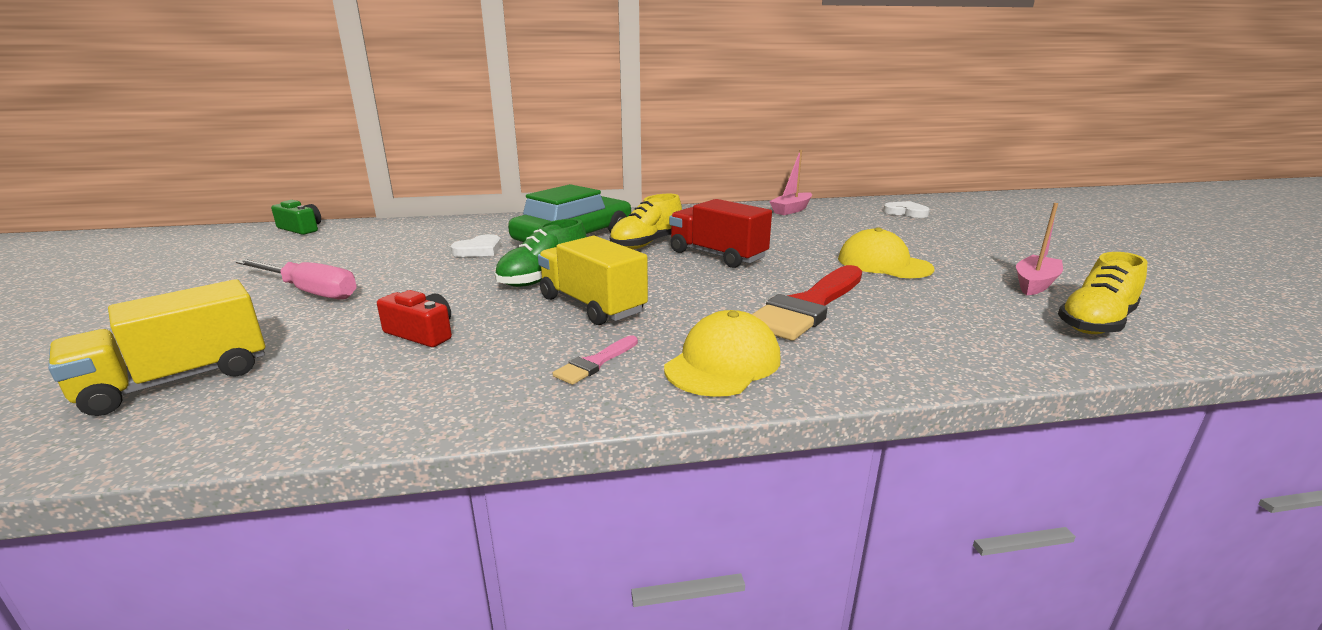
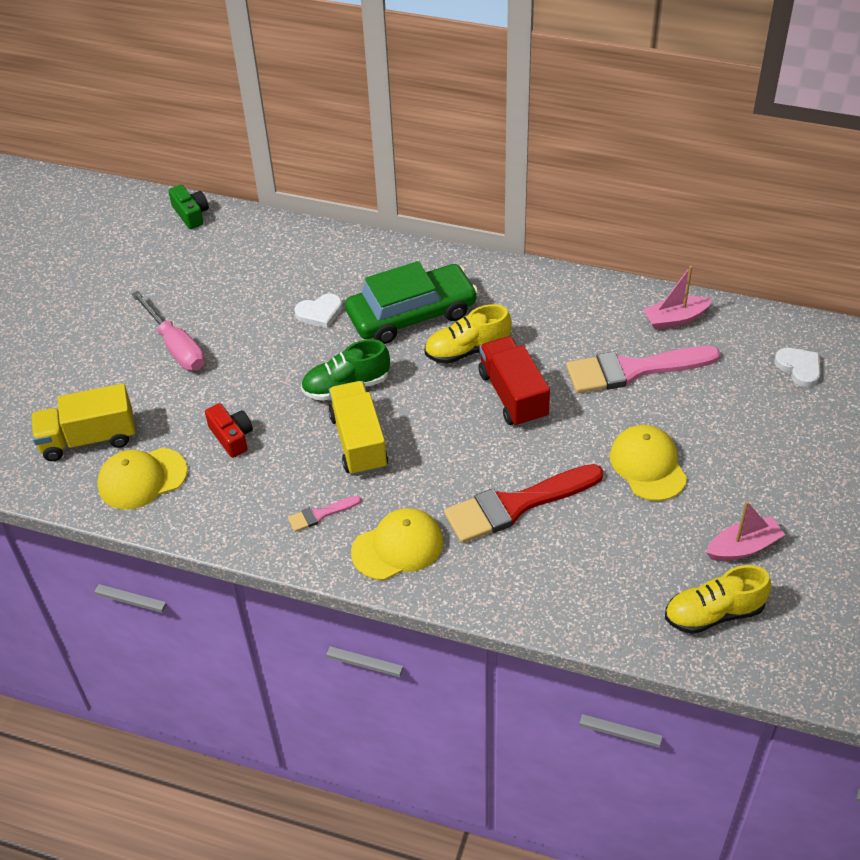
camera: 30 degrees right, 25 degrees up
(288, 396) = (142, 478): none -> yellow cap
(796, 230) = (633, 370): none -> pink brush

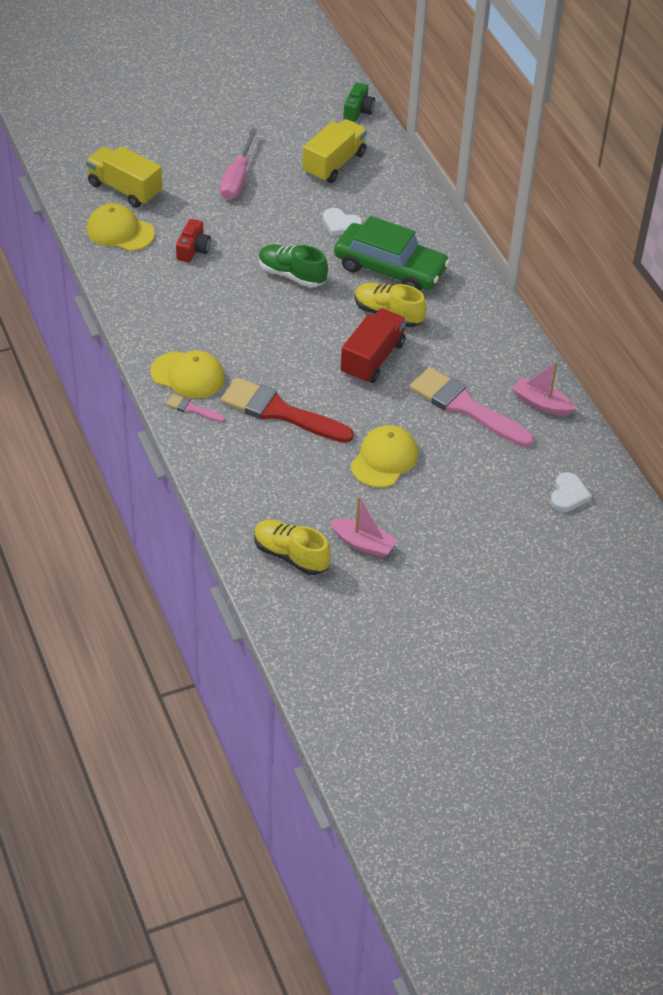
camera: 45 degrees right, 0 degrees up
(320, 514) = (176, 325): pink brush -> pink brush (192, 409)
(359, 442) = (251, 308): yellow truck -> yellow truck (334, 164)

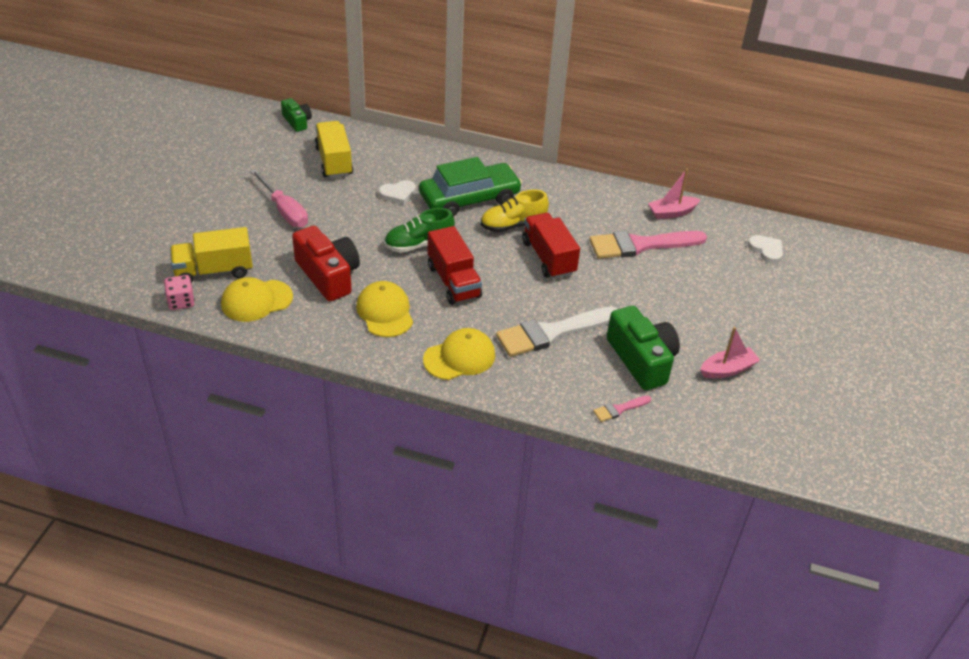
camera: 50 degrees left, 5 degrees down
(74, 196) = (181, 302): none -> pink dice
(192, 409) = (498, 376): pink brush -> pink brush (619, 409)
(193, 249) = (328, 275): red camera -> red camera, size x1.81
(271, 321) = (453, 281): none -> red truck
(279, 412) = (552, 333): red brush -> white brush
(290, 555) = (706, 414): yellow shoe -> none
(311, 483) = (641, 360): none -> green camera
(384, 459) = (653, 310): yellow cap -> yellow cap (385, 312)

